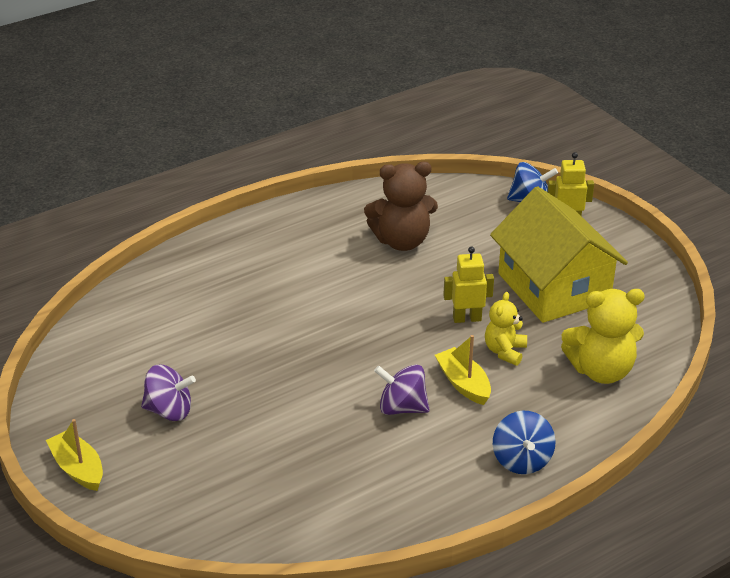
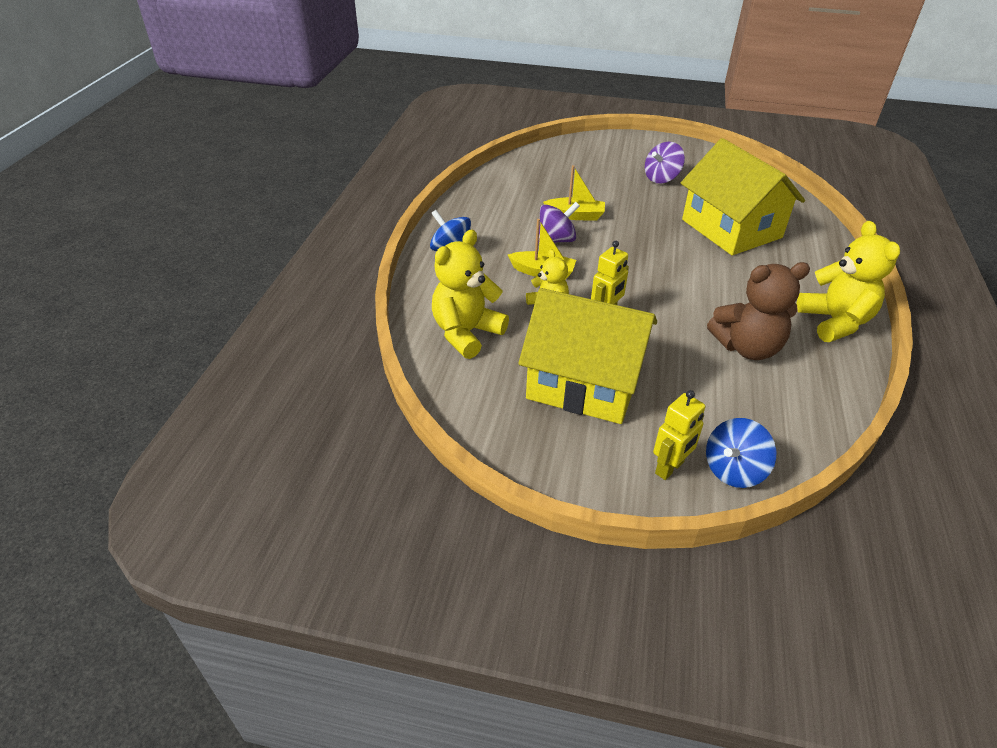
camera: 135 degrees right, 5 degrees up
(78, 468) = (649, 143): yellow boat -> yellow boat (575, 215)
(225, 319) = (731, 228): none -> yellow house
(308, 218) = (834, 322): none -> yellow teddy bear
(402, 241) = (747, 347): brown teddy bear -> brown teddy bear turned 135 degrees counterclockwise

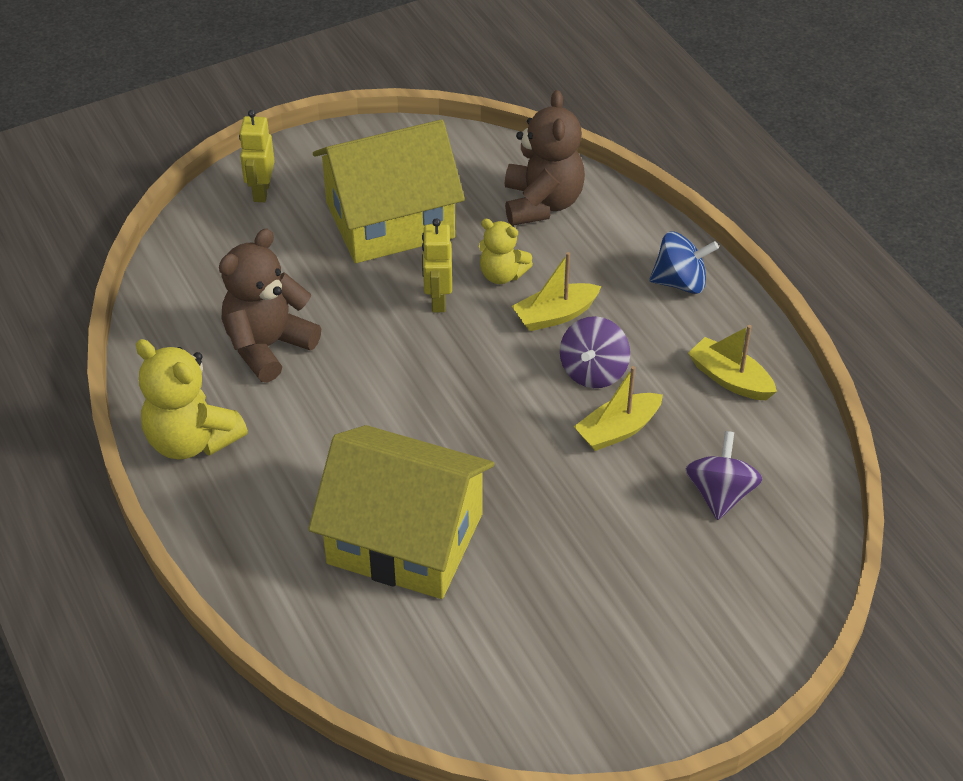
camera: 140 degrees right, 5 degrees up
(466, 333) = (542, 204): yellow teddy bear -> brown teddy bear
(492, 206) = (730, 379): none -> yellow boat
(661, 178) = (587, 598): purple spinning top -> purple spinning top (720, 494)
(733, 470) = (210, 218): blue spinning top -> none

